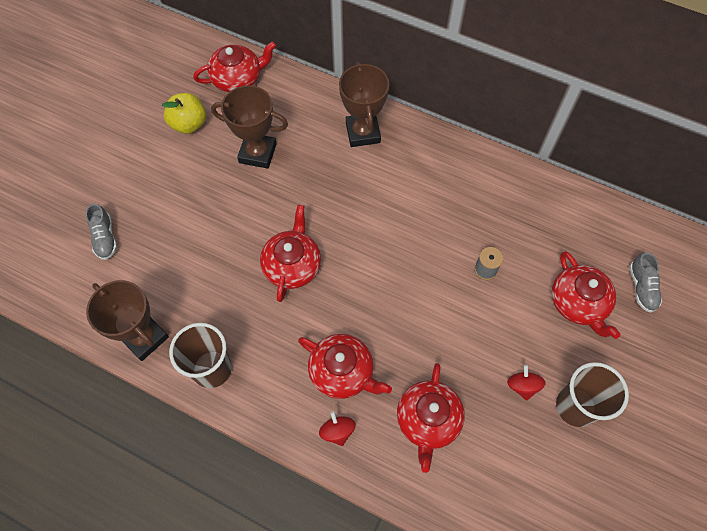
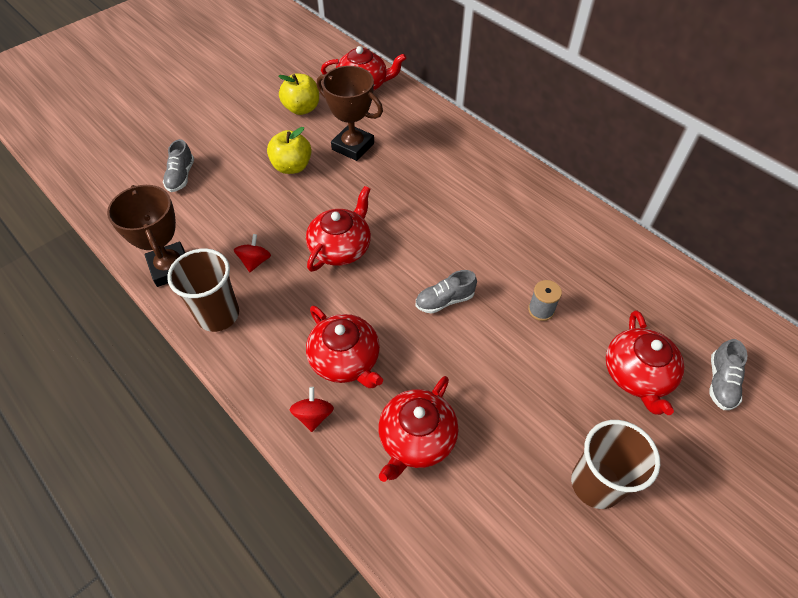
camera: 20 degrees right, 10 degrees down
(209, 193) = (292, 167): none -> yellow apple
(362, 133) = (462, 155): brown trophy -> none
(403, 287) = (444, 300): none -> grey shoe
(522, 386) = (539, 440): red spinning top -> red spinning top (255, 261)

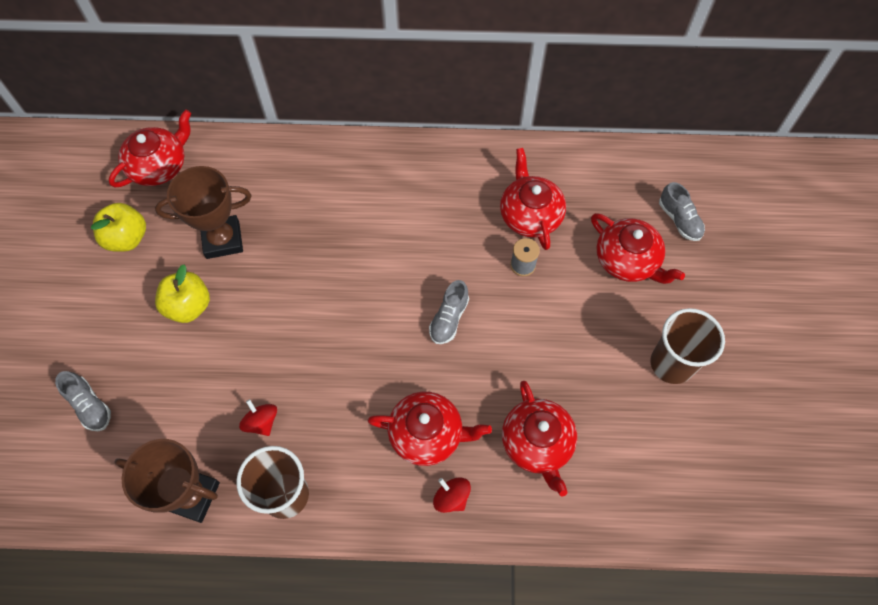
camera: 45 degrees left, 10 degrees up
(341, 247) = (320, 345): red teapot -> red teapot (530, 215)

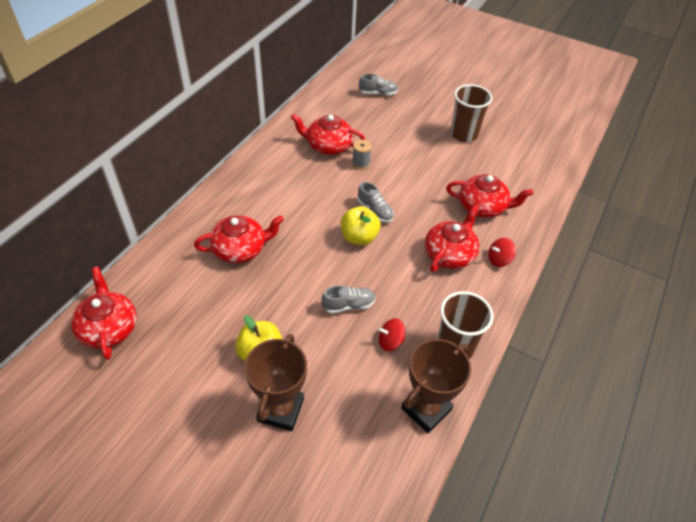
camera: 65 degrees left, 15 degrees down
(90, 406) = (305, 460): grey shoe -> grey shoe (348, 305)
(127, 238) = (161, 376): yellow apple -> yellow apple (359, 237)
(223, 240) = (218, 310): brown trophy -> brown trophy (280, 410)
(627, 260) = (389, 122): red teapot -> red teapot (240, 249)

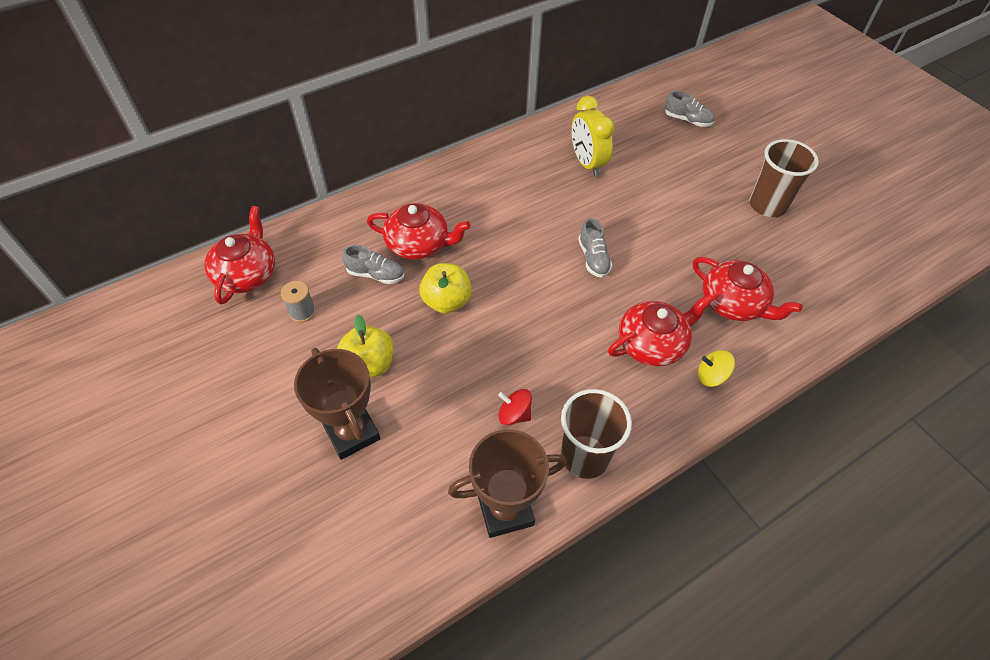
camera: 30 degrees right, 5 degrees up
(280, 410) = (352, 432): brown trophy -> brown trophy turned 75 degrees counterclockwise
(328, 146) = (587, 163): red teapot -> yellow clock
(348, 305) = (494, 353): grey shoe -> grey shoe (376, 274)
(359, 237) = (555, 281): yellow apple -> yellow apple (446, 301)
(361, 163) = (612, 197): grey spool -> grey spool (302, 312)
(499, 259) = (711, 376): red spinning top -> yellow spinning top

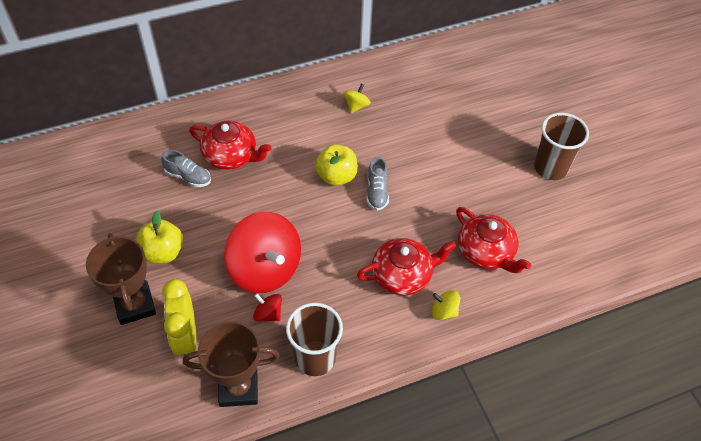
camera: 10 degrees right, 0 degrees up
(247, 274) = (83, 159): red teapot -> none
(302, 312) = (120, 199): grey spool -> none
(446, 301) = (240, 210): yellow apple -> yellow apple (336, 176)
(495, 363) = (265, 269): none -> red spinning top
(541, 172) = (356, 106): none -> yellow spinning top
(587, 163) = (399, 104): yellow clock -> yellow clock (186, 337)
(687, 120) = (506, 75): grey shoe -> none

